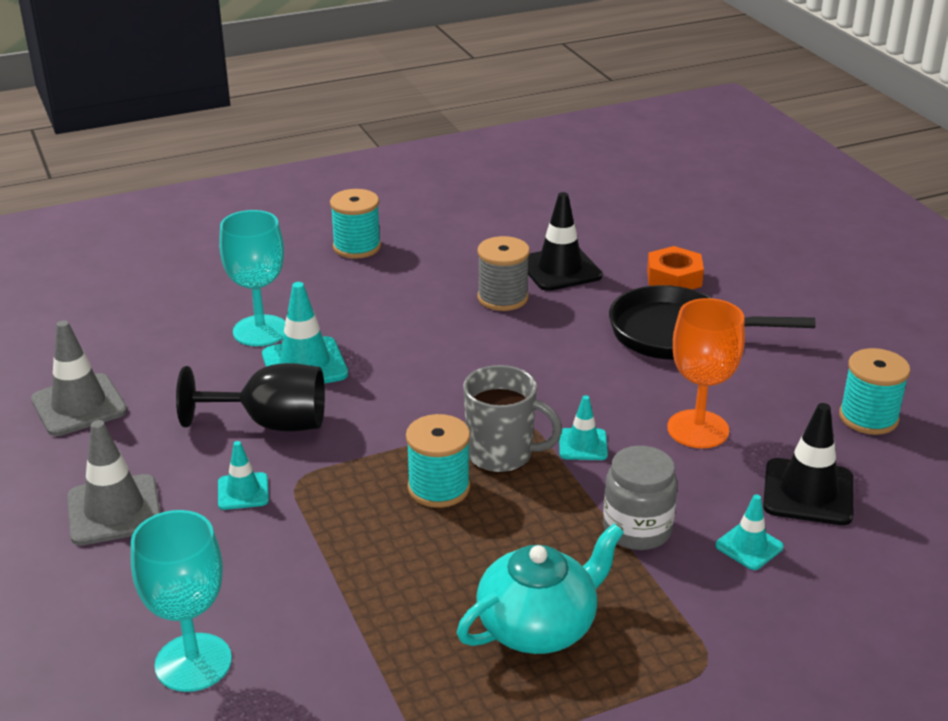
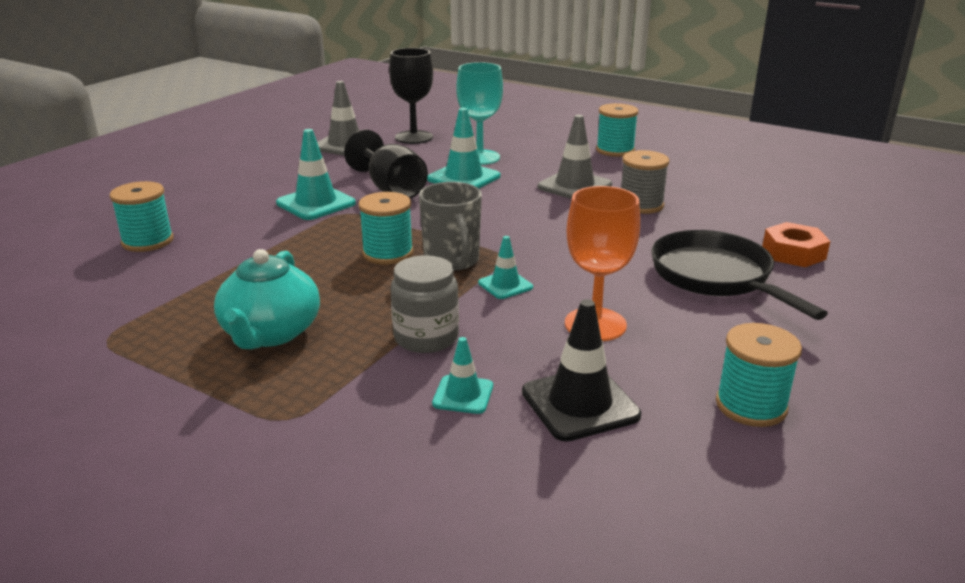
camera: 55 degrees right, 5 degrees down
(114, 510) = (263, 181): grey traffic cone -> grey traffic cone (574, 186)
(130, 347) = (414, 137): none -> black goblet
(193, 662) = (147, 241): turquoise goblet -> turquoise spool
(243, 491) = (316, 203): turquoise traffic cone -> turquoise traffic cone, size x1.73
(539, 626) = (270, 333): turquoise teapot -> turquoise teapot turned 75 degrees clockwise
(560, 269) = (715, 211): black traffic cone -> none

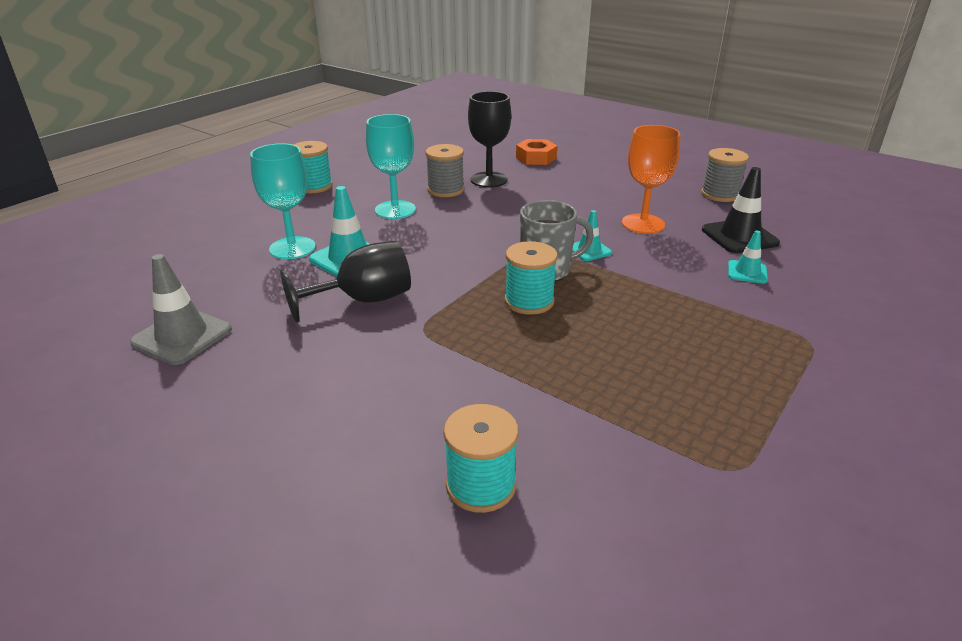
camera: 85 degrees left, 5 degrees up
(270, 333) = (692, 358): turquoise teapot -> none
(316, 203) = (388, 350): turquoise traffic cone -> none
(414, 137) = (191, 285): black goblet -> black goblet (489, 180)
(426, 337) = (677, 284): grey jar -> none
(574, 186) = (395, 210): grey traffic cone -> turquoise goblet
(716, 277) = (572, 182): black pan -> none
(751, 406) = (720, 194): turquoise spool -> grey spool

